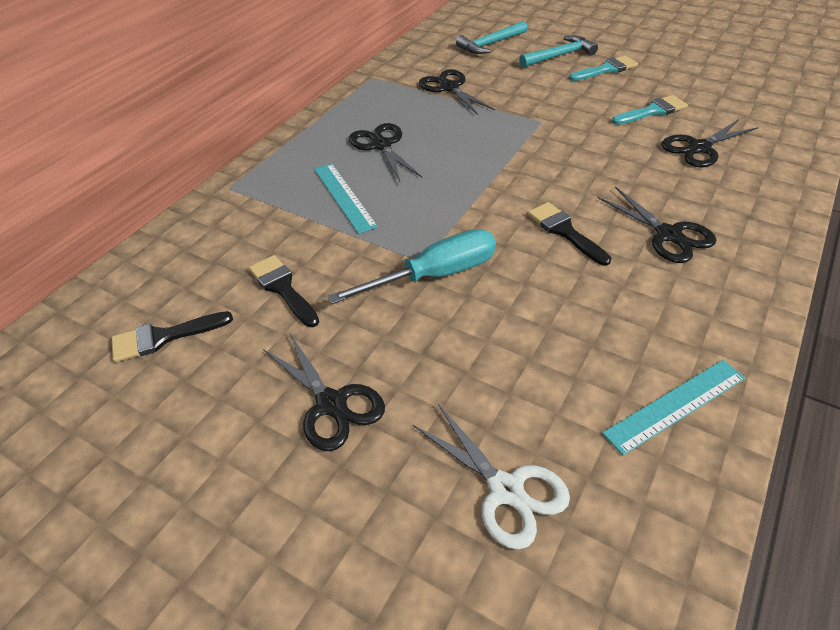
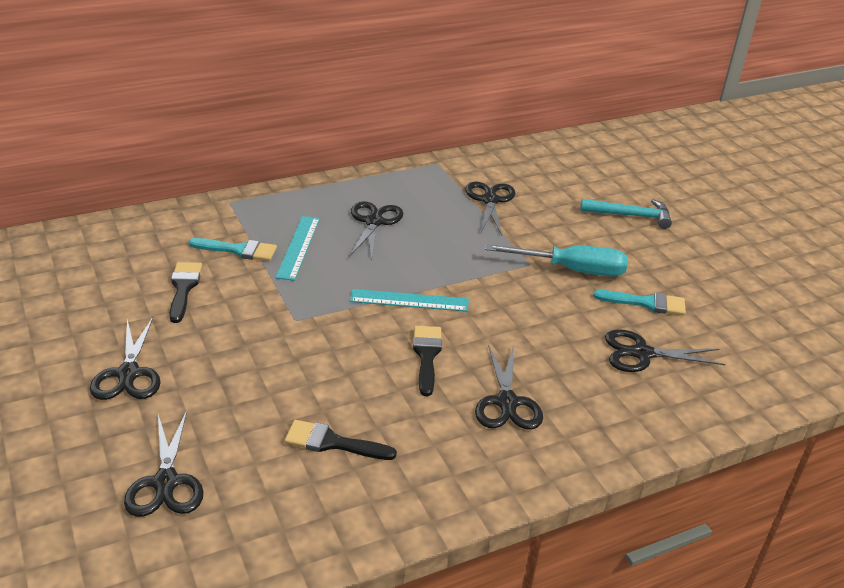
camera: 30 degrees right, 10 degrees down
(164, 337) = (83, 280): black brush -> black brush (332, 442)
(435, 275) = (291, 334): turquoise screwdriver -> turquoise screwdriver (571, 270)
(490, 44) = (580, 178): turquoise hammer -> none
(506, 489) = (166, 482): white scissors -> black scissors
(606, 69) = (658, 247): turquoise brush -> turquoise brush (238, 250)
(675, 405) = (339, 508): turquoise ruler -> turquoise ruler (409, 300)

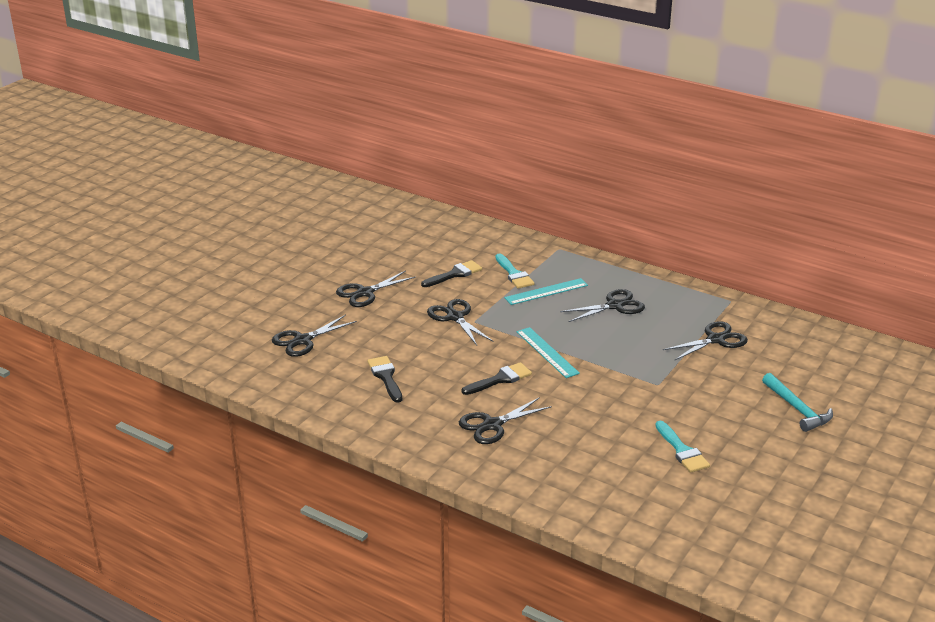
camera: 60 degrees right, 5 degrees down
(571, 270) = (677, 404): turquoise screwdriver -> none
(642, 353) = (615, 465): black scissors -> black scissors (455, 317)

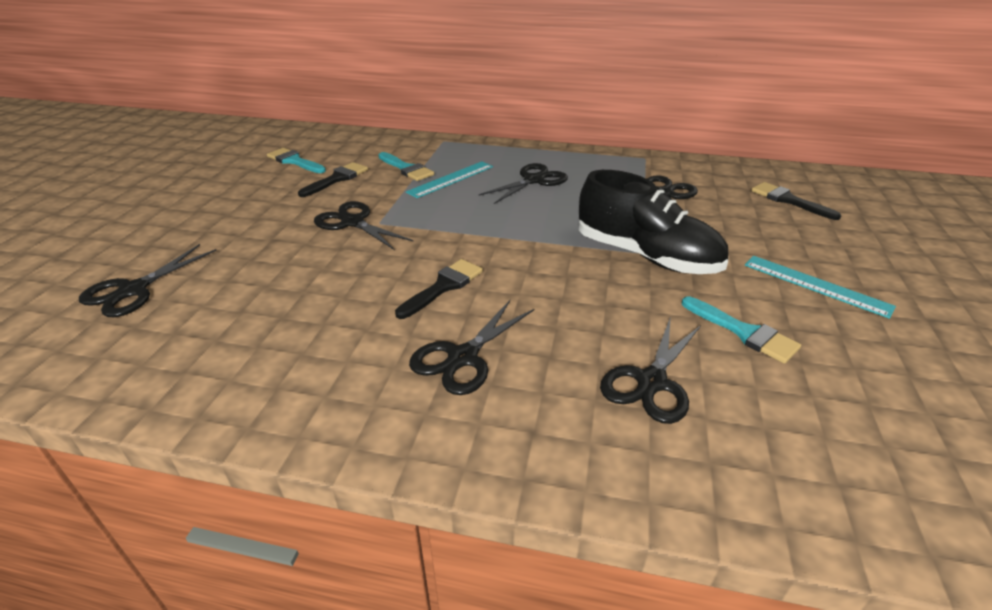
camera: 20 degrees left, 5 degrees up
(365, 293) = (225, 215): black scissors -> black scissors (651, 382)
(386, 377) = (273, 318): black brush -> black brush (788, 200)
(425, 249) = (294, 161): none -> turquoise brush
(547, 352) = (487, 241): turquoise ruler -> turquoise ruler (816, 285)
(658, 387) = (646, 256): none -> black shoe
(797, 409) = (816, 248): turquoise hammer -> none

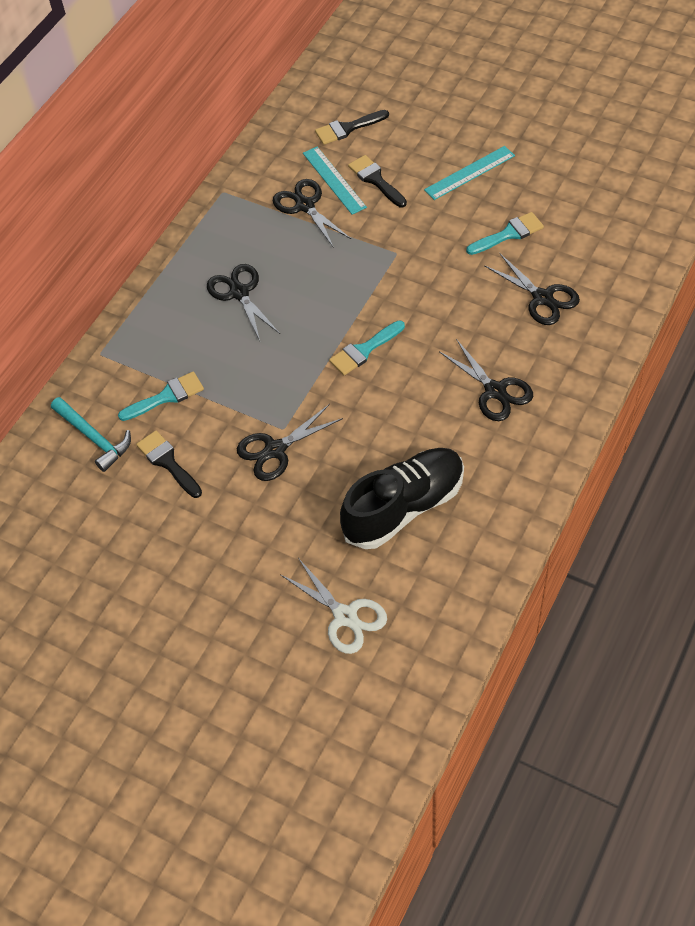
camera: 70 degrees left, 20 degrees up
(133, 290) = (345, 616): black scissors -> white scissors
(294, 161) = (98, 505): turquoise brush -> turquoise brush (364, 350)
(360, 150) = (94, 438): none -> turquoise hammer
(443, 287) = (406, 391): black brush -> black brush (376, 180)
(451, 179) = (209, 360): turquoise ruler -> turquoise ruler (334, 180)
(646, 256) = (403, 253): black shoe -> black shoe (404, 507)

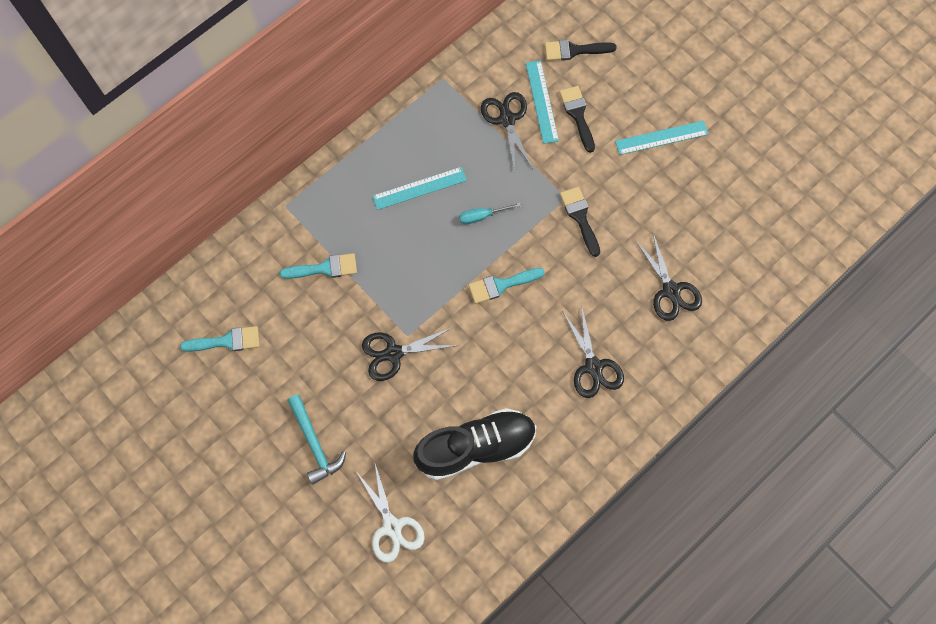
camera: 15 degrees right, 15 degrees up
(94, 438) = (254, 285): turquoise hammer -> turquoise hammer (314, 443)
(168, 462) = (304, 331): black brush -> black brush (580, 217)
(239, 293) = (419, 188): black scissors -> turquoise ruler
(316, 296) = (482, 216): none -> turquoise screwdriver
(508, 234) = (669, 214): turquoise brush -> turquoise brush (227, 341)

